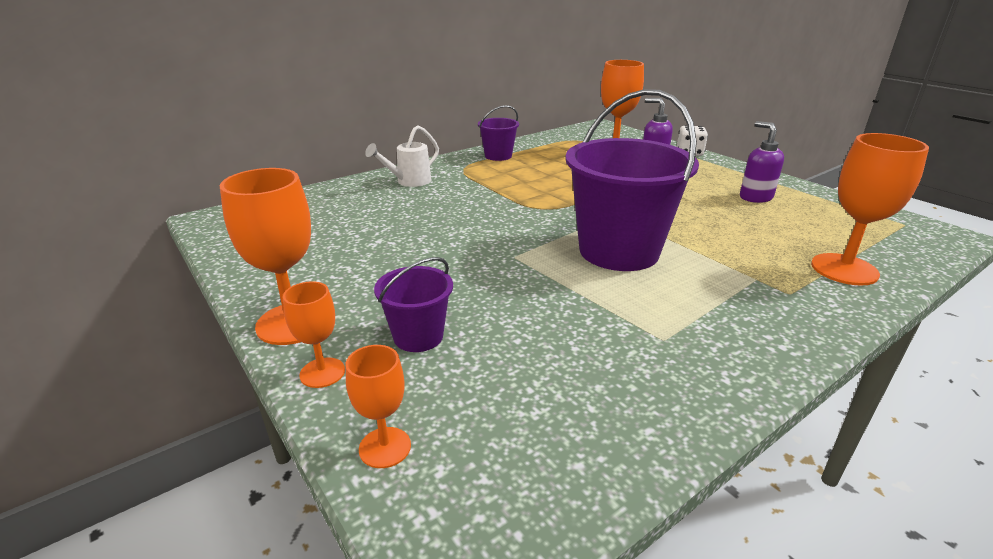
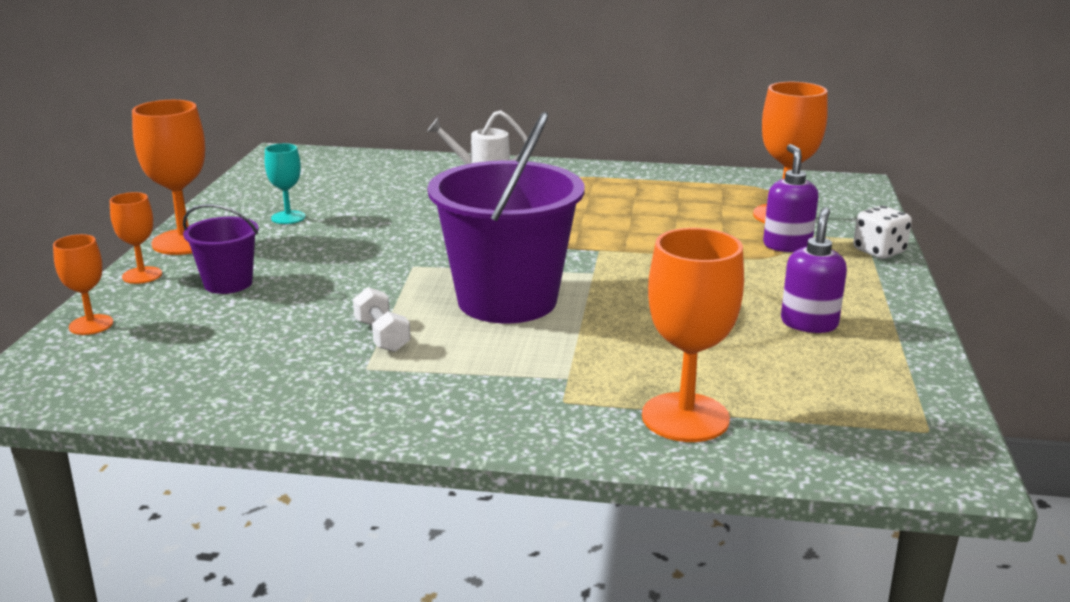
camera: 45 degrees right, 5 degrees down
(340, 263) = (288, 217): none -> turquoise goblet
(498, 156) = (628, 178): purple bucket -> none
(616, 312) = (382, 336): none -> white dumbbell

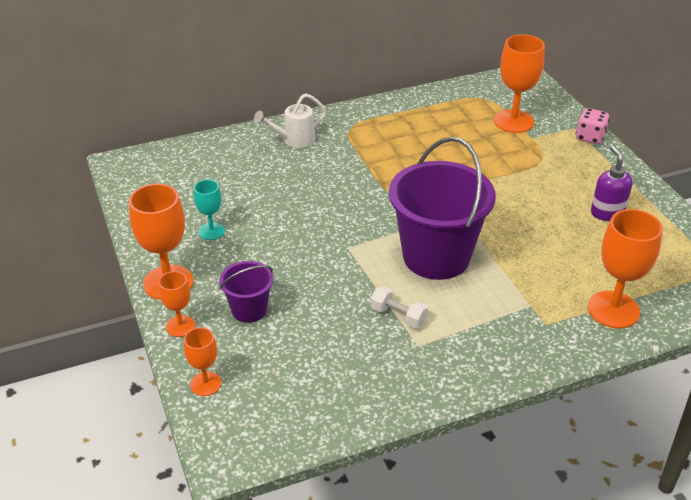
camera: 30 degrees left, 15 degrees up
(787, 245) = (539, 149): purple soap dispenser -> none
(879, 251) = (590, 137): white dice -> pink dice

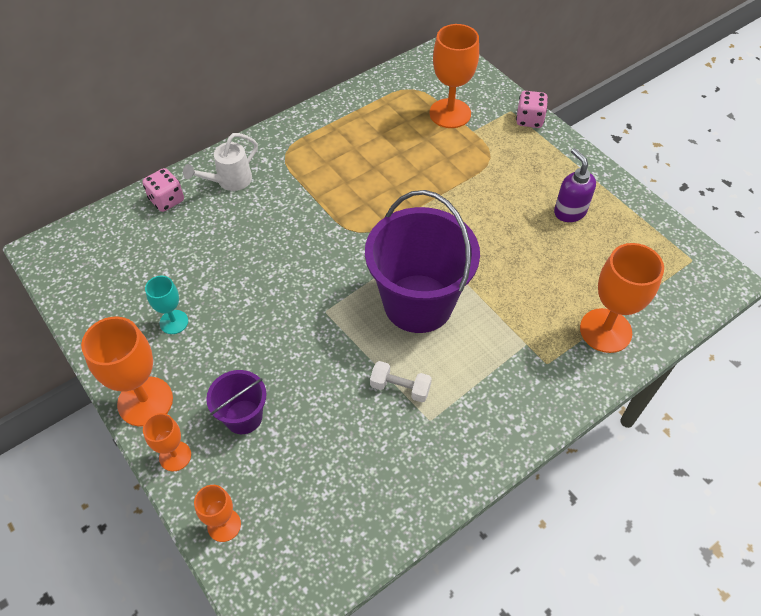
camera: 15 degrees left, 15 degrees up
(235, 145) = (167, 200): none -> pink dice

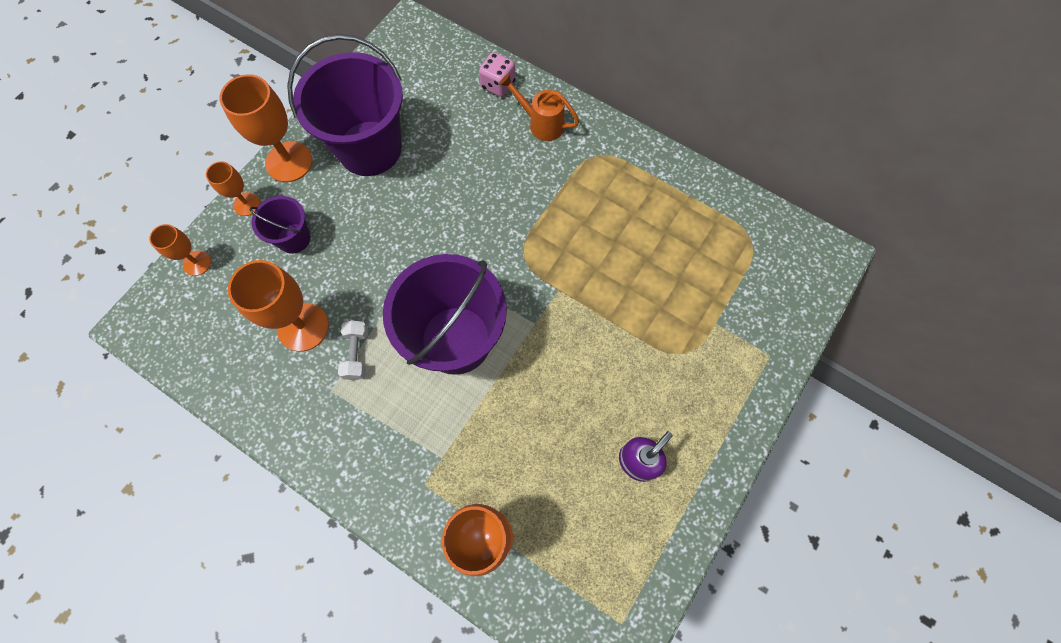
camera: 70 degrees right, 15 degrees up
(174, 322) = (369, 148): turquoise goblet -> purple bucket
(229, 181) = (541, 123): white watering can -> orange watering can
(450, 113) = (731, 291): orange goblet -> orange goblet (303, 327)
(529, 120) = (765, 381): pink dice -> none

